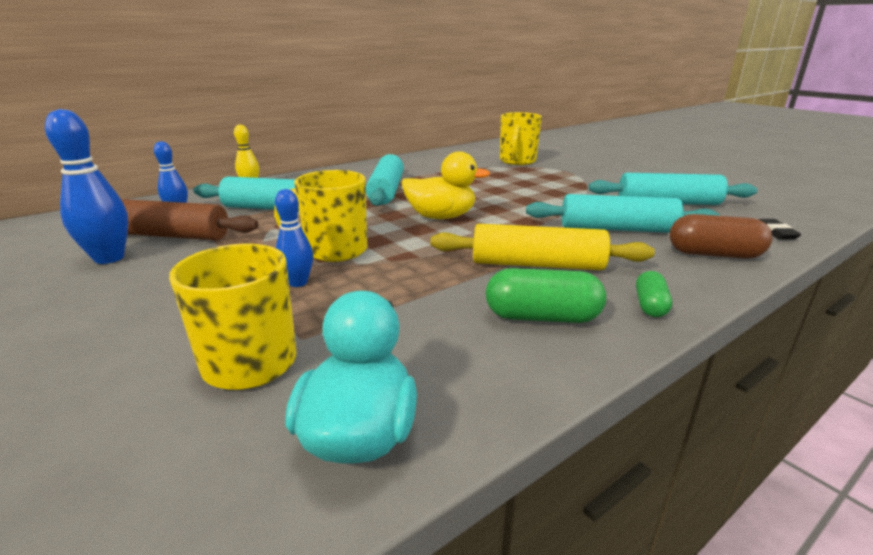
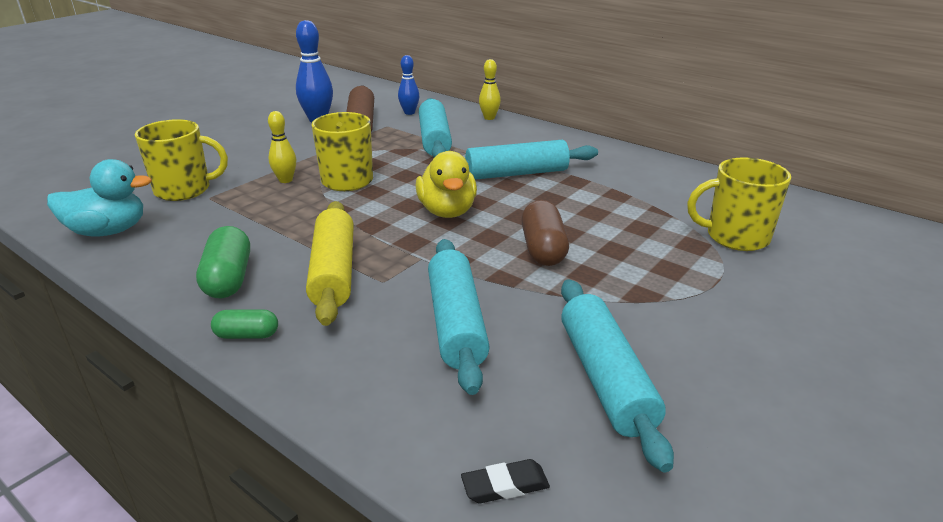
camera: 75 degrees right, 5 degrees up
(298, 283) = (285, 180): blue bowling pin -> yellow bowling pin
(714, 254) = (389, 398): brown capsule -> brown capsule (543, 249)

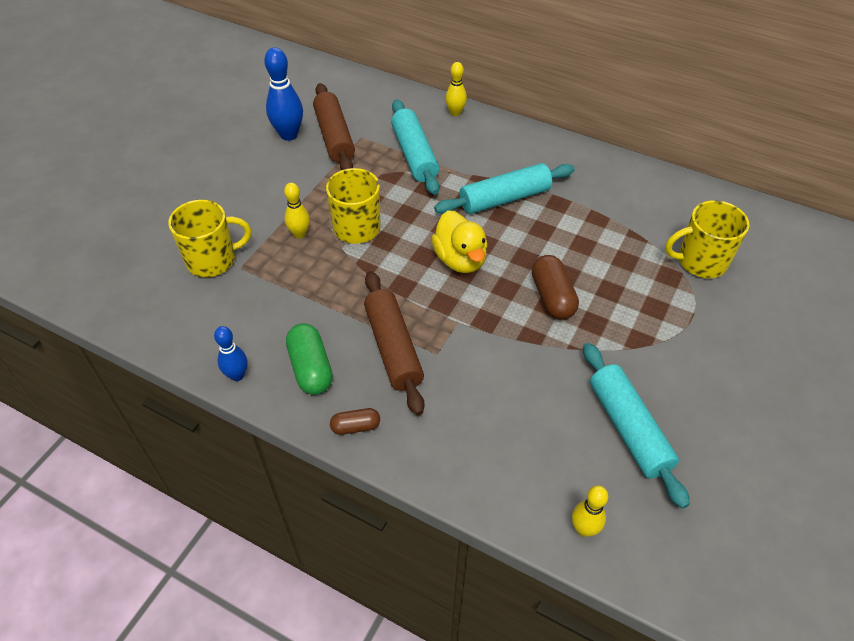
camera: 10 degrees left, 20 degrees up
(108, 231) = (175, 325): turquoise duck -> none
(247, 335) = (356, 427): green capsule -> brown capsule
(333, 272) = (393, 348): yellow rolling pin -> brown rolling pin
(409, 113) = (375, 112): blue bowling pin -> blue bowling pin (237, 375)
(456, 323) = (508, 390): turquoise rolling pin -> none
(505, 486) = (584, 529): black eraser -> yellow bowling pin

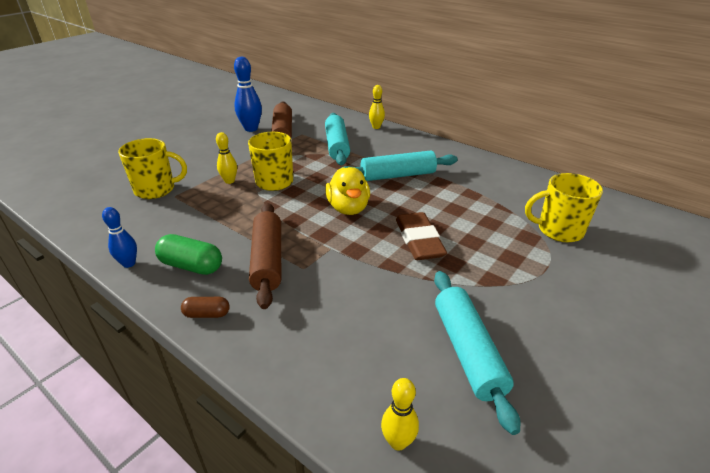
camera: 10 degrees right, 15 degrees down
(311, 368) = (191, 266): green capsule -> green capsule turned 60 degrees counterclockwise
(552, 297) = (419, 240): brown capsule -> brown eraser

